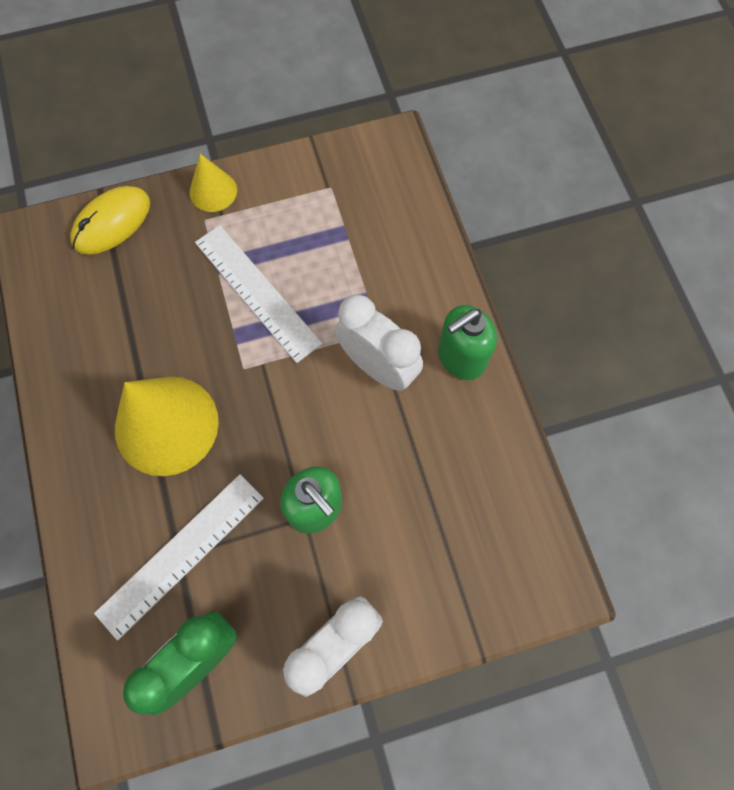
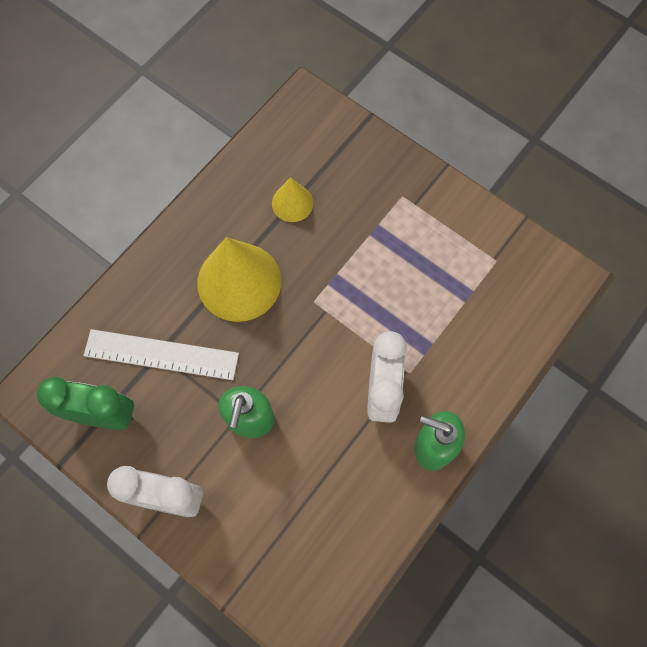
camera: 55 degrees right, 0 degrees up
(112, 222) = (353, 141): yellow mouse -> none
(213, 191) = (428, 185): yellow cone -> yellow cone (292, 203)
(257, 292) = (375, 269): white ruler -> none

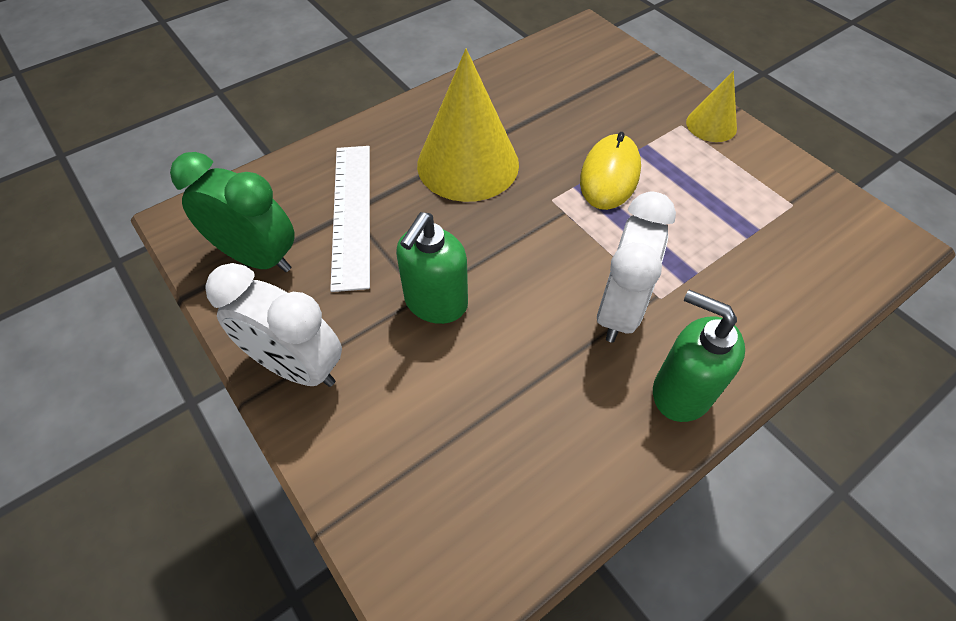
camera: 15 degrees right, 15 degrees down
(161, 355) = (351, 213): white ruler -> white ruler turned 60 degrees clockwise
(292, 203) = (550, 108): yellow cone -> yellow cone (711, 125)
(354, 265) = (609, 175): none -> yellow mouse

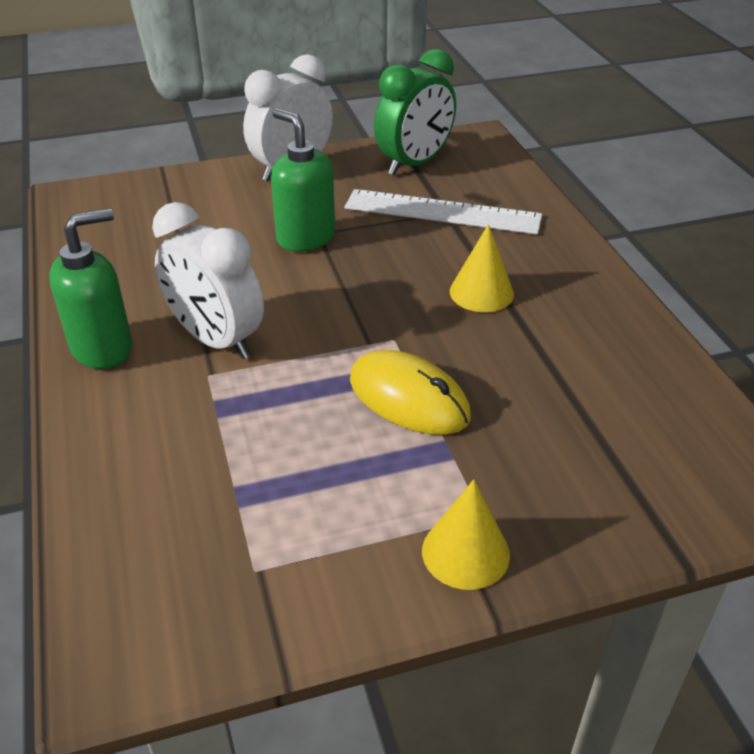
camera: 110 degrees right, 15 degrees down
(468, 164) = (481, 292): yellow cone -> yellow cone, size x0.51

